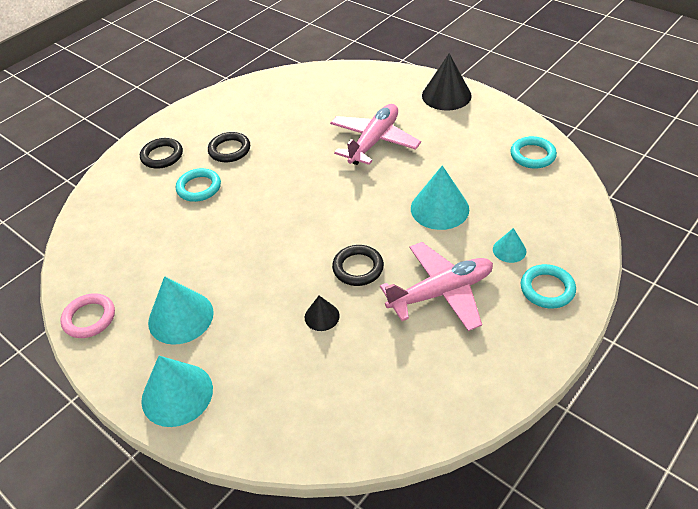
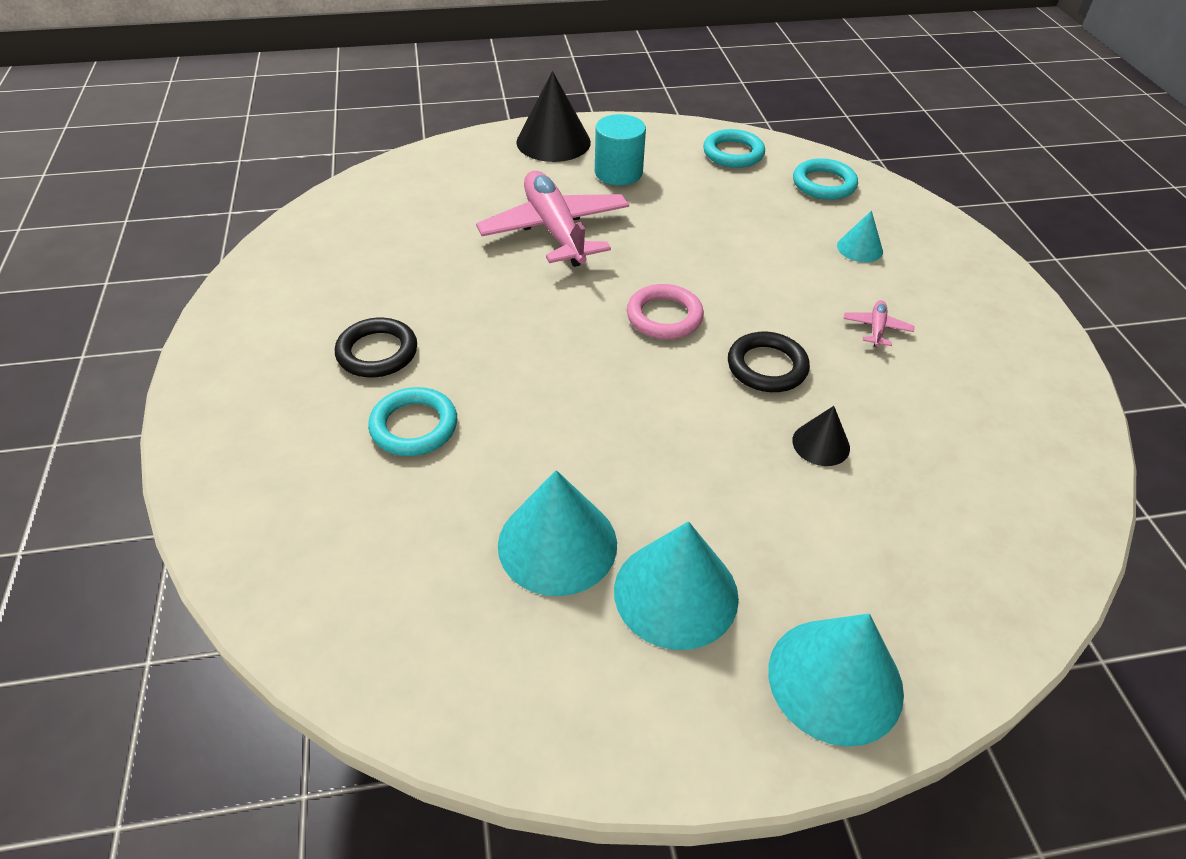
camera: 55 degrees left, 0 degrees up
(89, 318) = (552, 722): pink ring -> pink ring (664, 316)
(162, 156) = (275, 428): black ring -> none
(439, 208) = (739, 253): turquoise cone -> turquoise cone (557, 544)
(441, 292) = (876, 328): pink plane -> pink plane, size x0.40
(451, 130) = (618, 172): none -> turquoise cylinder
(547, 289) = (942, 259): turquoise ring -> turquoise ring (824, 184)

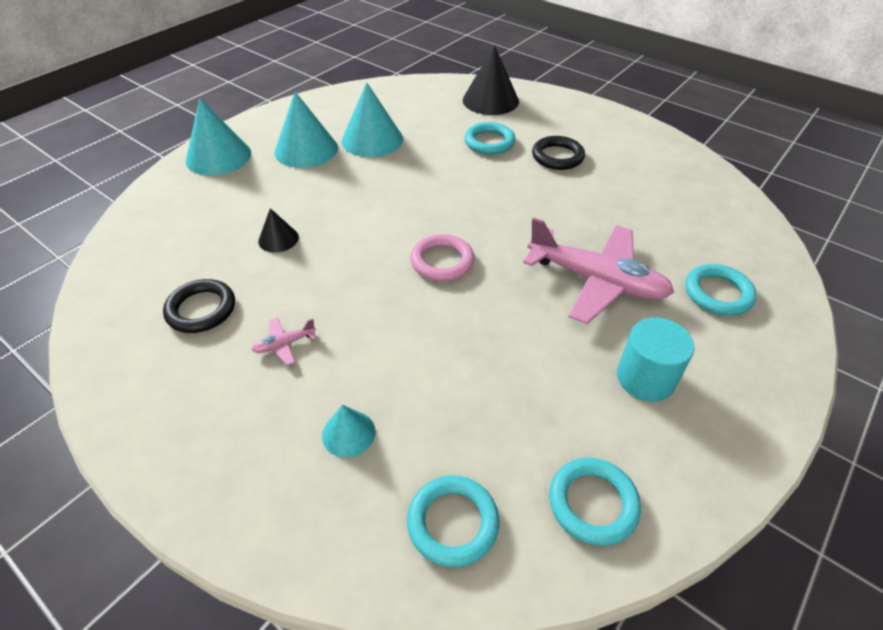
camera: 140 degrees right, 0 degrees up
(483, 178) = (718, 293): none -> turquoise ring
(553, 142) = (750, 377): black cone -> black cone (490, 100)
(767, 367) = (345, 266): black ring -> black ring (201, 309)
(876, 328) = (284, 344): pink plane -> pink plane turned 90 degrees clockwise

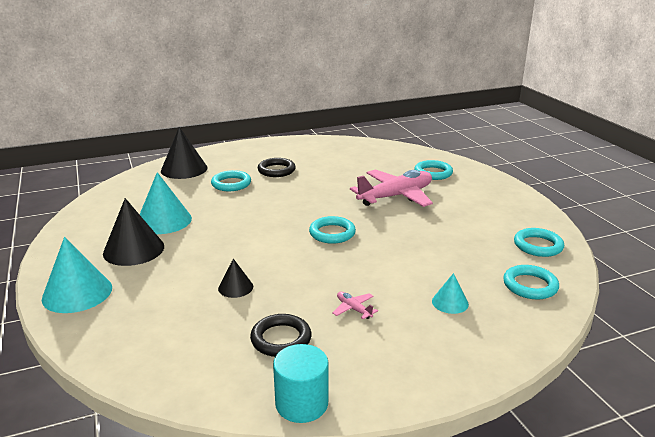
camera: 60 degrees left, 20 degrees down
(284, 344) = (354, 309): pink plane -> pink plane turned 135 degrees clockwise
(306, 149) = (133, 249): turquoise cone -> black cone
(442, 261) = (332, 233): pink ring -> turquoise ring
(645, 378) = (473, 208): turquoise cylinder -> turquoise cylinder (301, 403)

